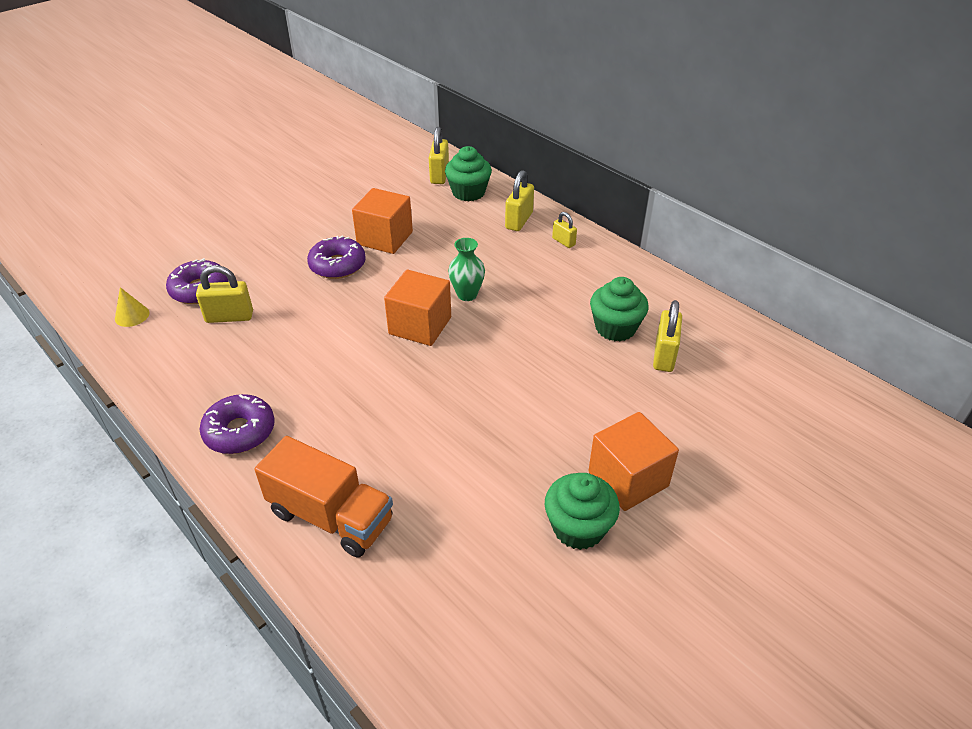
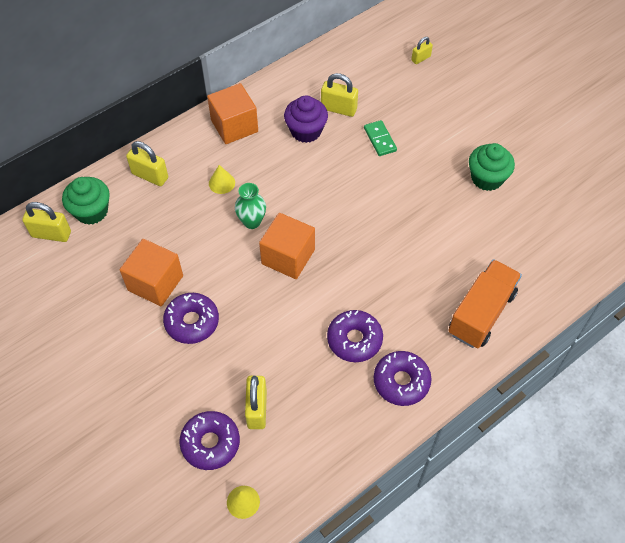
camera: 85 degrees left, 15 degrees up
(303, 387) = (354, 340): none -> purple donut
(518, 268) = (222, 183): none -> yellow cone
(563, 242) = (189, 148): yellow padlock -> yellow padlock (421, 58)
(615, 328) = (306, 131): green cupcake -> purple cupcake
(622, 399) = (380, 139): none -> green domino
(628, 479) = (449, 148): orange cube -> orange cube (234, 126)

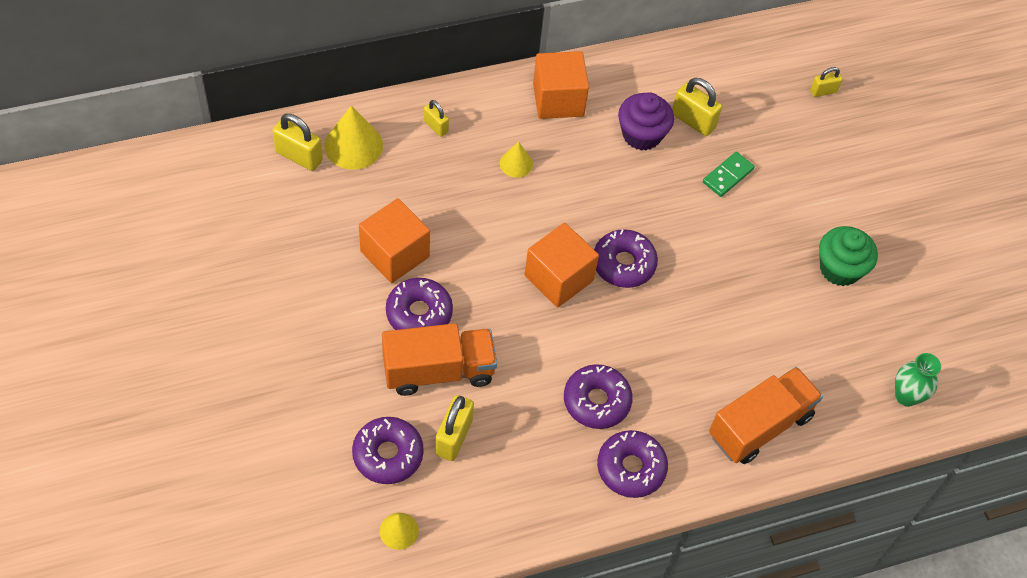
camera: 15 degrees right, 0 degrees up
(91, 211) = (353, 145): green cupcake -> yellow cone
(150, 176) = (436, 126): yellow padlock -> yellow padlock, size x0.60
(224, 361) = (438, 371): none -> orange truck
(252, 222) = (533, 222): green vase -> green vase (906, 396)
(331, 229) = (623, 264): none -> purple donut
(380, 139) = (728, 176): green domino -> green domino turned 45 degrees clockwise

